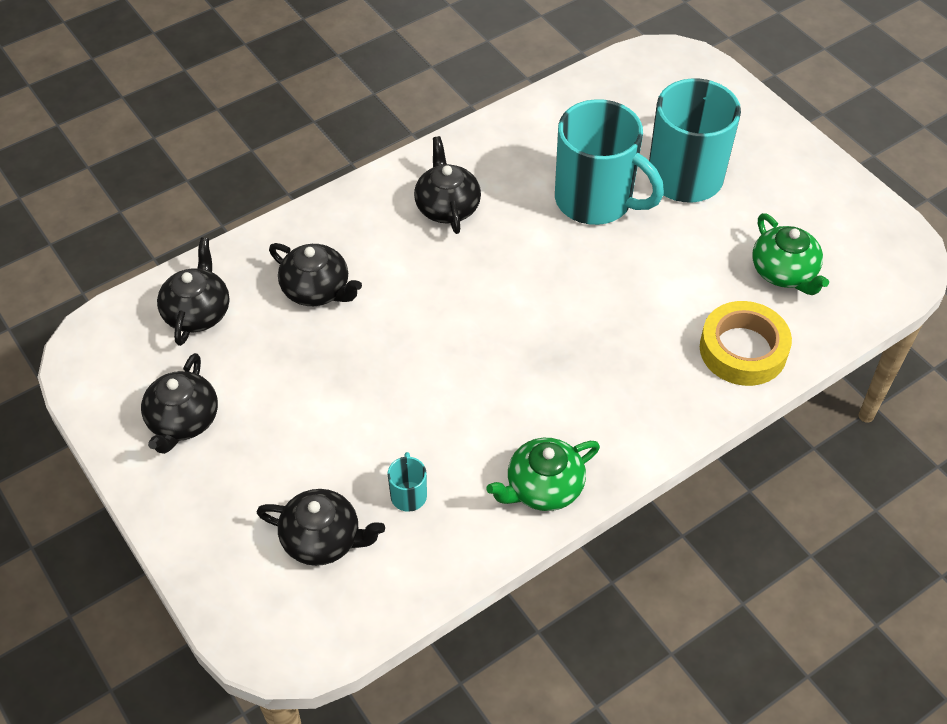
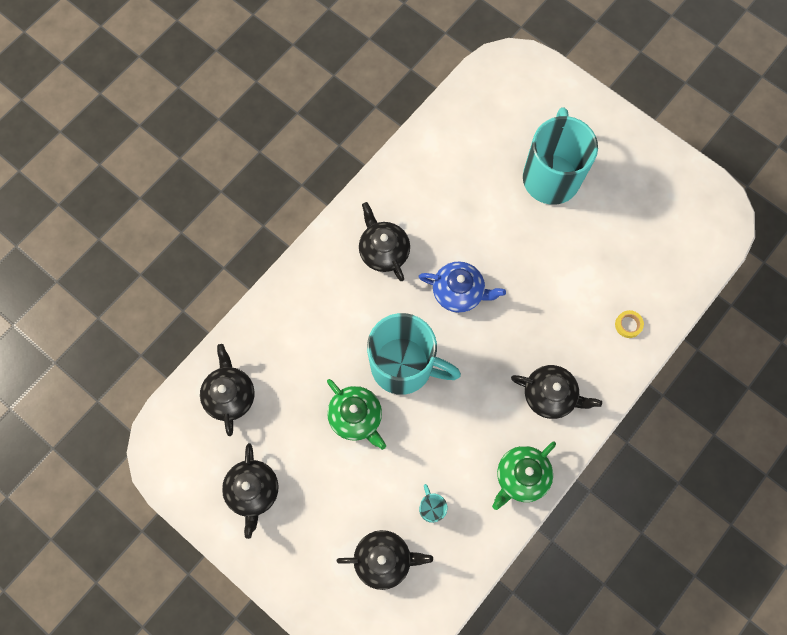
camera: 15 degrees left, 20 degrees up
(317, 289) = (311, 352): black teapot -> black teapot (550, 395)
(528, 268) = (459, 292): none -> blue teapot
(596, 200) = (491, 217): turquoise mug -> turquoise mug (404, 366)
(743, 350) = (628, 325): yellow tape -> yellow tape, size x0.42
(784, 272) = (641, 249): green teapot -> green teapot (356, 417)

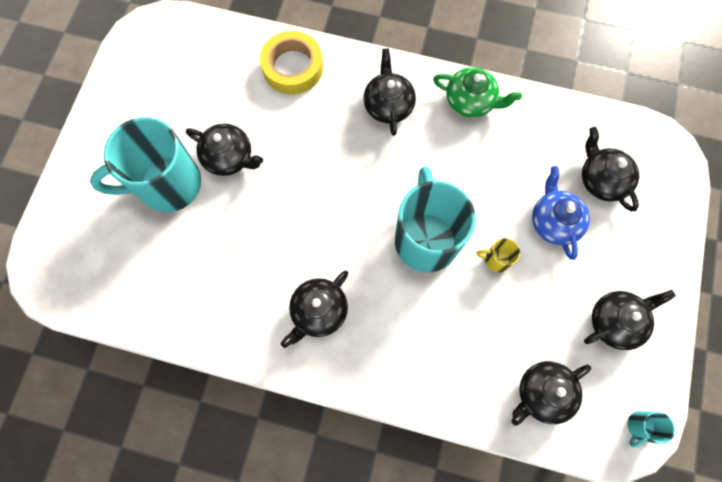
camera: 115 degrees left, 0 degrees up
(356, 417) = (496, 259): green teapot -> yellow mug
(431, 508) = (537, 160): turquoise mug -> turquoise mug (639, 426)
(459, 292) = (328, 220): blue teapot -> blue teapot (554, 221)
(556, 234) = (229, 157): none -> black teapot
(628, 325) = (293, 67): yellow tape -> yellow tape, size x2.36

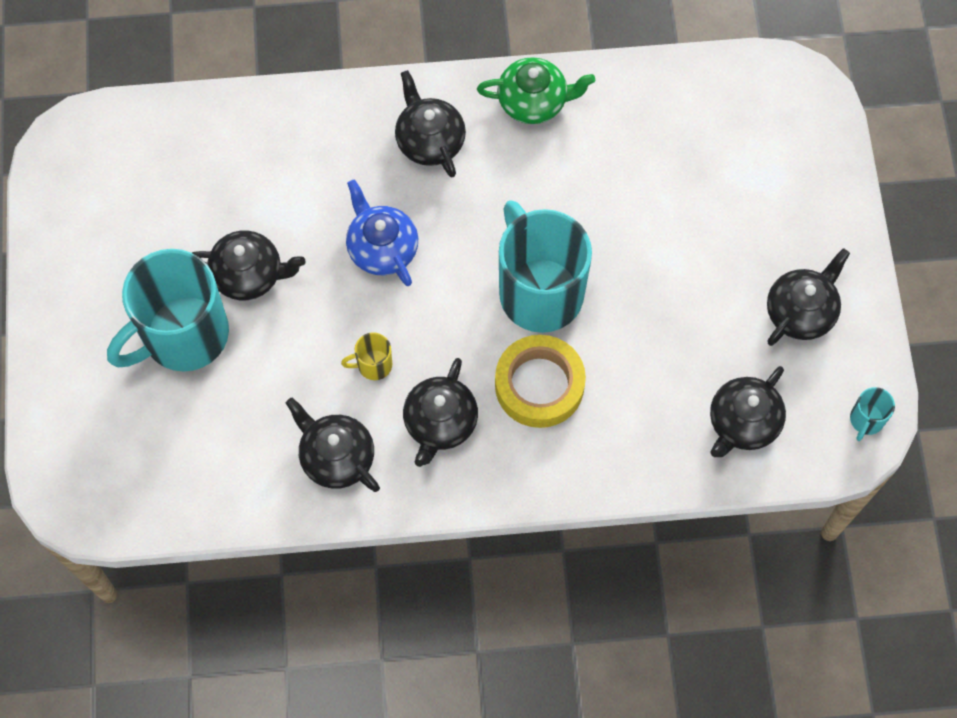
camera: 20 degrees left, 5 degrees down
(293, 67) = (285, 132): yellow tape -> yellow tape (539, 385)
(496, 259) = (635, 287): yellow mug -> yellow mug (373, 365)
(554, 221) = (689, 218): blue teapot -> blue teapot (382, 248)
(601, 180) = (730, 147): black teapot -> black teapot (336, 457)

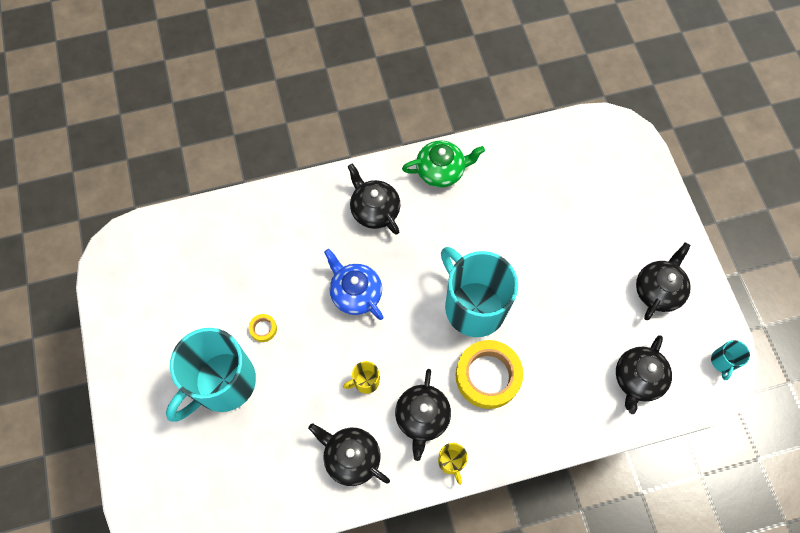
camera: 10 degrees left, 0 degrees up
(249, 274) = (263, 329): black teapot -> yellow tape
(467, 485) = (451, 462): none -> yellow mug

